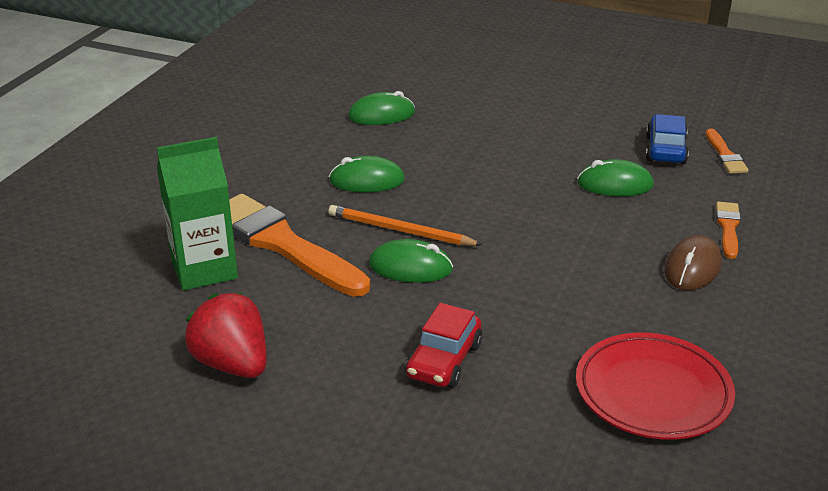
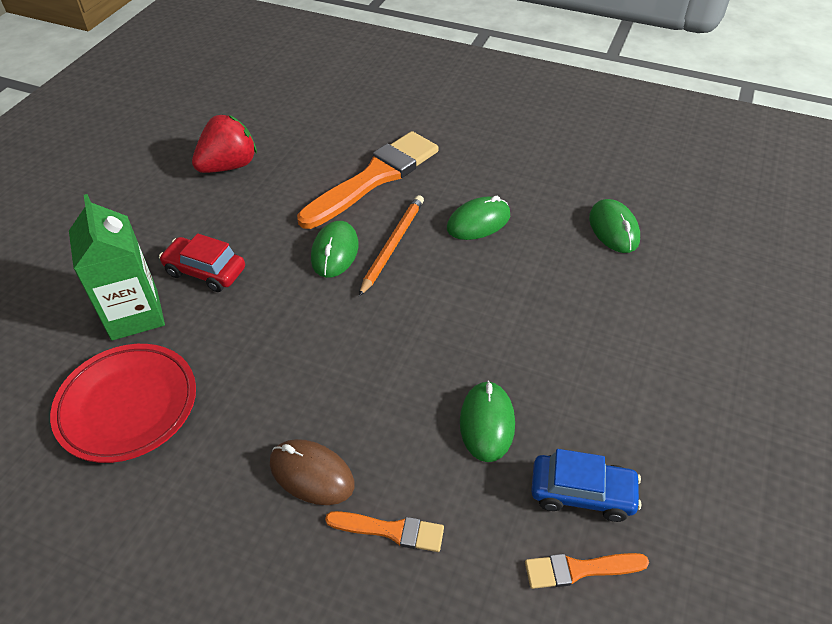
camera: 90 degrees right, 15 degrees up
(204, 269) = (342, 143): green carton -> green carton (135, 314)
(367, 180) = (478, 222): green mouse -> green mouse turned 60 degrees clockwise

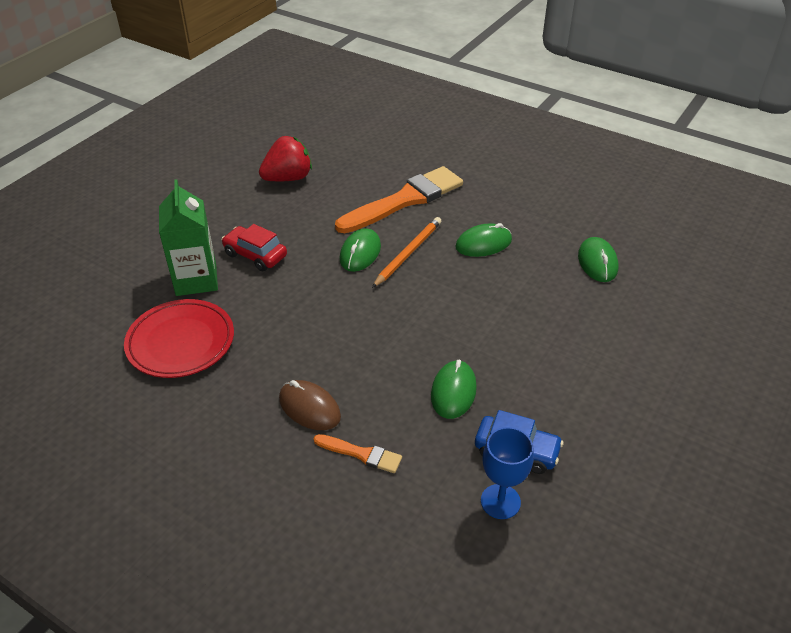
camera: 10 degrees right, 5 degrees down
(579, 569) = (500, 501): orange brush -> blue goblet

